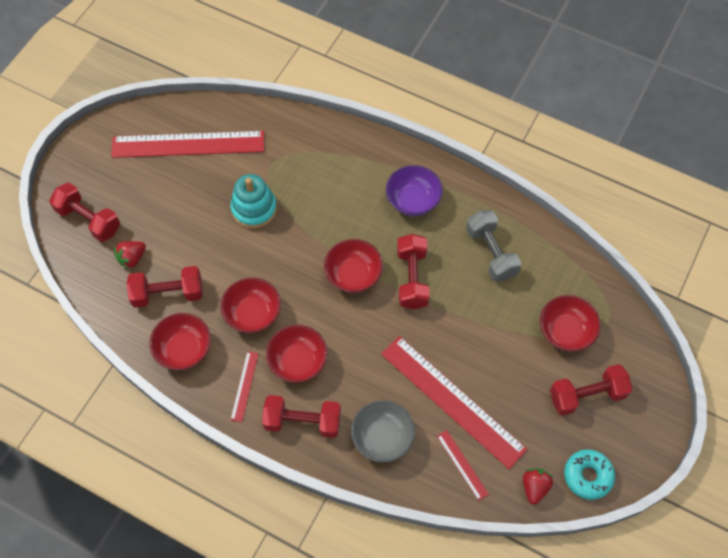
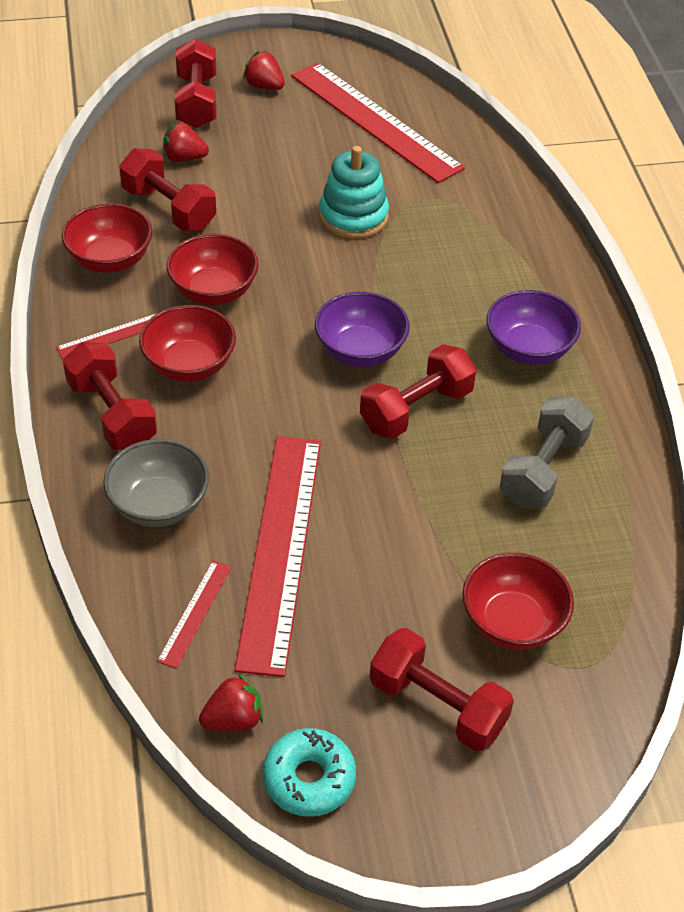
camera: 50 degrees right, 15 degrees down
(107, 176) = (264, 86): none -> red strawberry
(353, 275) = (360, 351): red bowl -> purple bowl

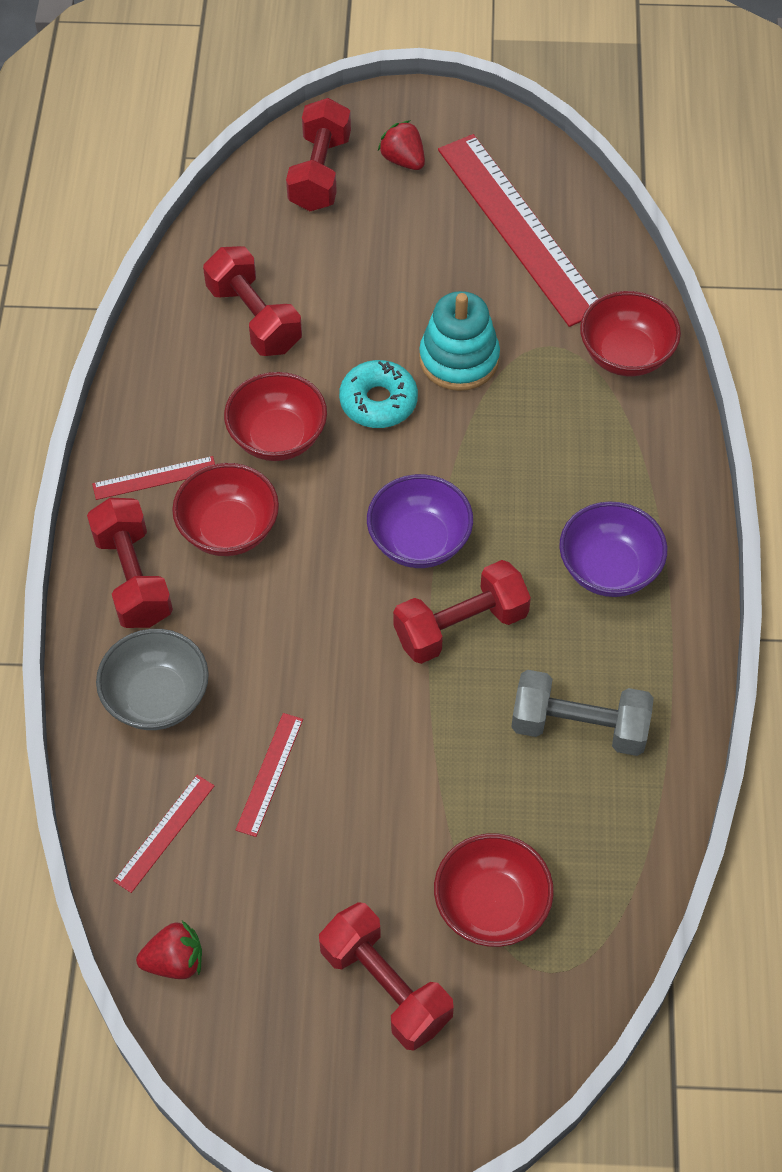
camera: 15 degrees right, 10 degrees up
(110, 260) = (174, 378): red bowl -> red bowl (626, 354)
(184, 158) = (287, 250): red strawberry -> none
(279, 549) = (269, 774): red ruler -> red ruler, size x0.43
(309, 779) = (233, 1042): turquoise donut -> turquoise donut (378, 402)
(543, 470) = (579, 726): grey dumbbell -> grey dumbbell turned 60 degrees clockwise

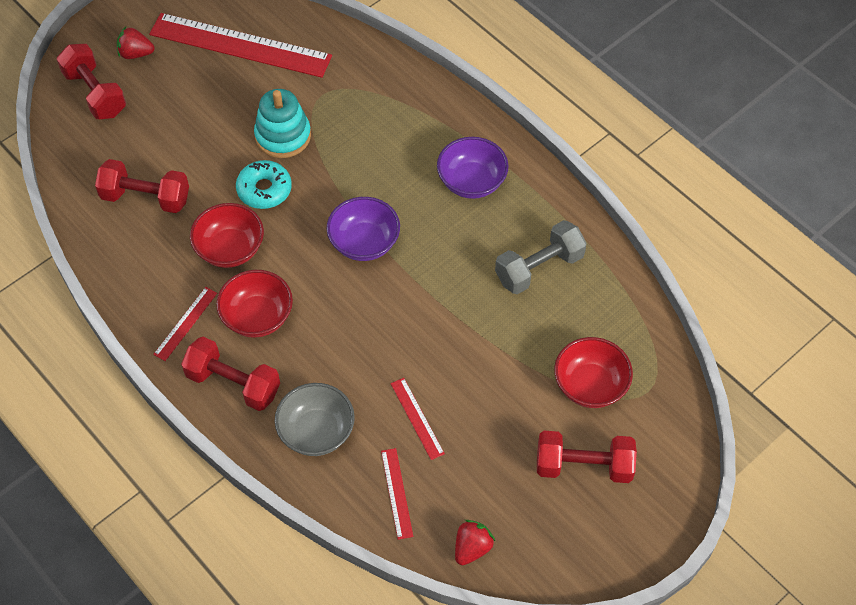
camera: 45 degrees left, 0 degrees up
(461, 626) = (431, 267): red dumbbell -> none
(626, 354) = (366, 70): red bowl -> none

